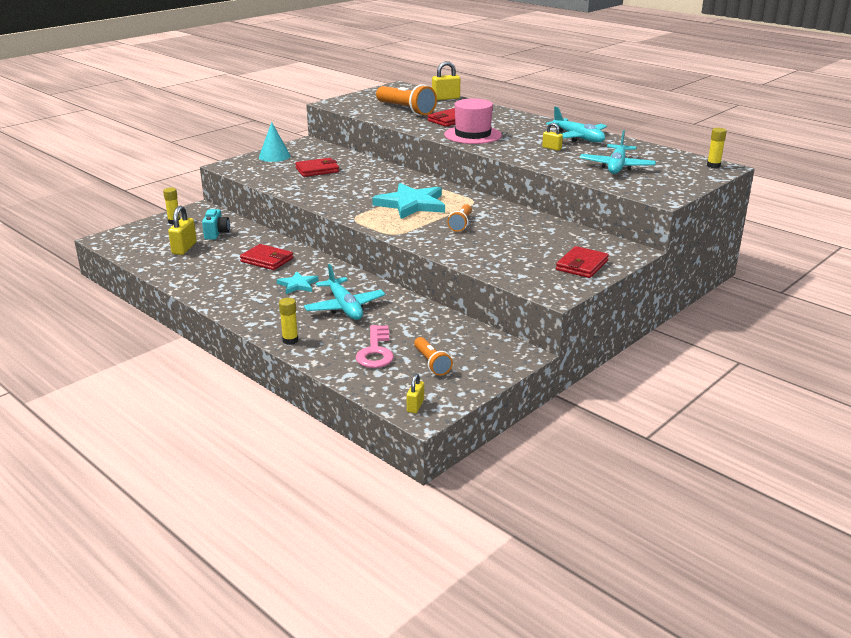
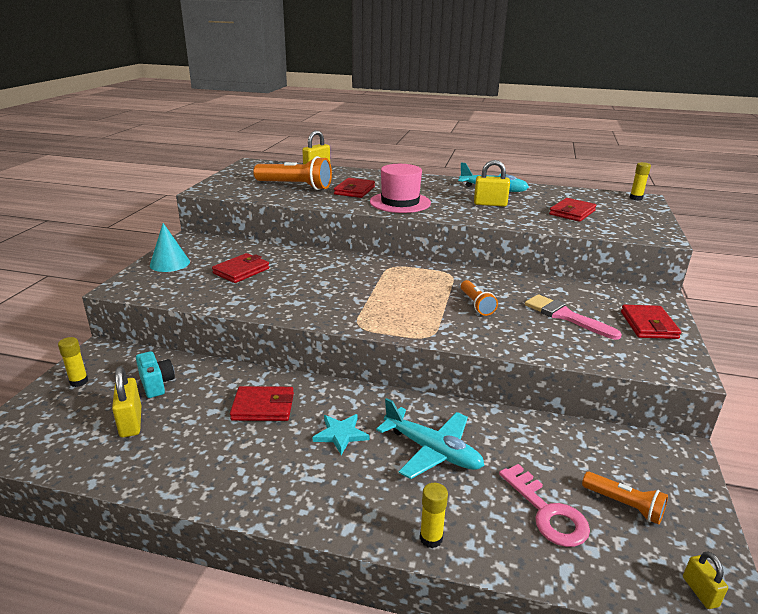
camera: 30 degrees left, 0 degrees up
(411, 204) = (396, 292): turquoise star -> none
(521, 246) = (565, 316): none -> pink brush
(551, 148) = (490, 204): yellow padlock -> yellow padlock, size x1.67
(617, 166) = (572, 213): turquoise plane -> red wallet

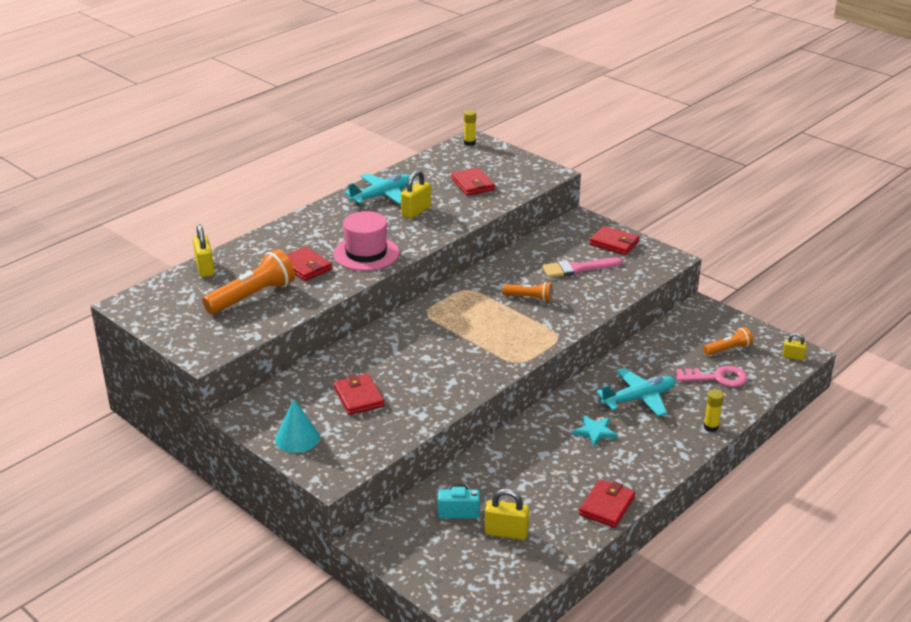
camera: 60 degrees left, 5 degrees up
(79, 381) = (418, 557): yellow glue stick -> none
(263, 407) = (535, 459): red wallet -> red wallet (606, 506)

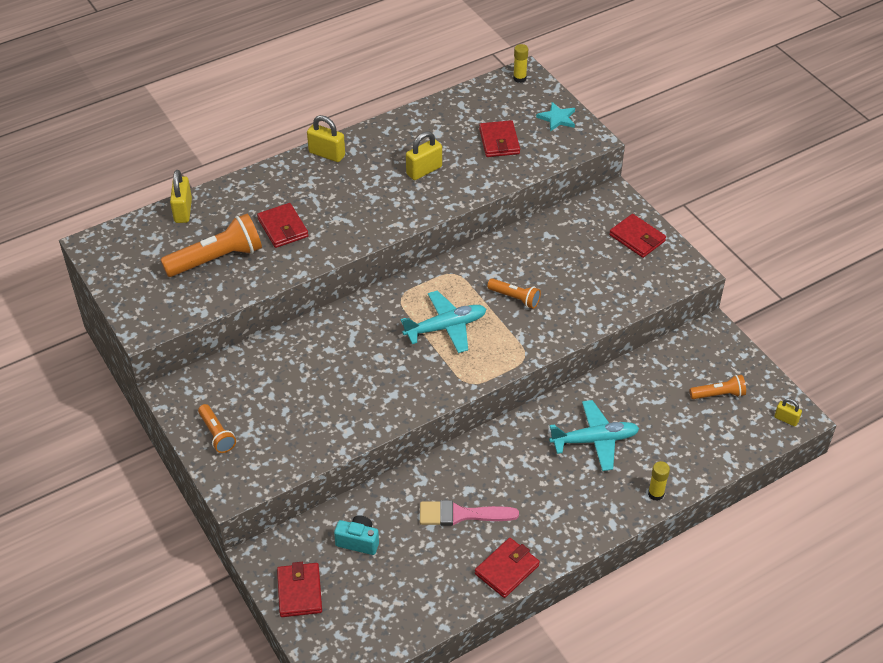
camera: 15 degrees right, 15 degrees up
(297, 438) = (217, 434): turquoise cone -> orange flashlight
(358, 397) = (293, 395): red wallet -> red wallet (299, 592)
(366, 253) = (350, 221): pink hat -> none
(382, 195) = (397, 141): turquoise plane -> turquoise plane (446, 327)
(506, 532) = (395, 578): yellow padlock -> yellow padlock (327, 154)
(577, 268) = (582, 267): pink brush -> pink brush (461, 514)
(595, 432) = (532, 473): turquoise star -> turquoise star (557, 118)
(717, 378) = (690, 430): pink key -> none

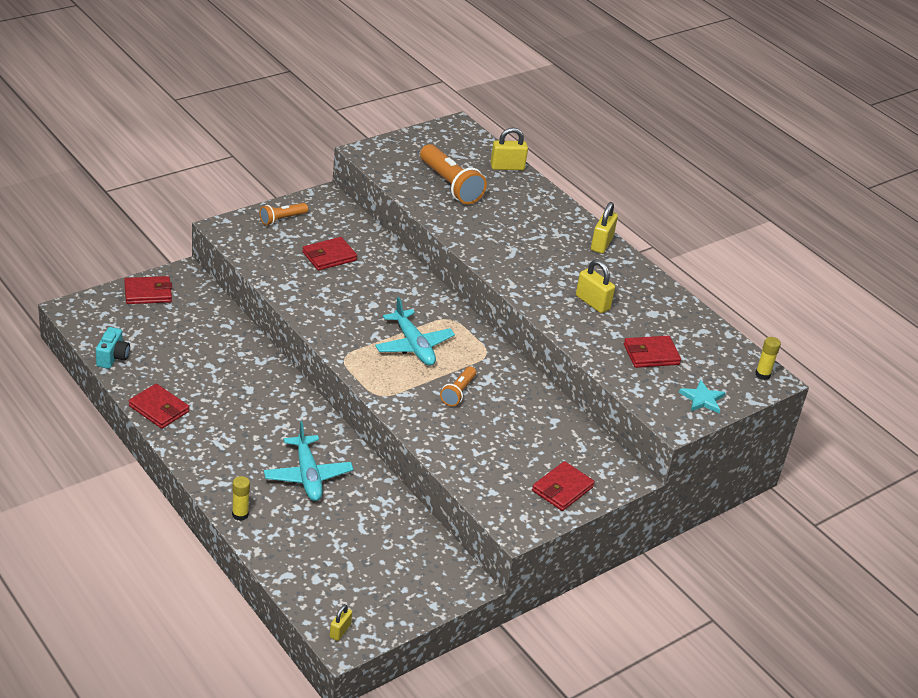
camera: 80 degrees right, 10 degrees down
(283, 228) = (495, 219): red wallet -> red wallet (329, 256)
(358, 541) = (195, 324): turquoise camera -> turquoise camera (113, 357)
(461, 514) = (221, 383): pink brush -> none
(718, 394) = (373, 577): orange flashlight -> none

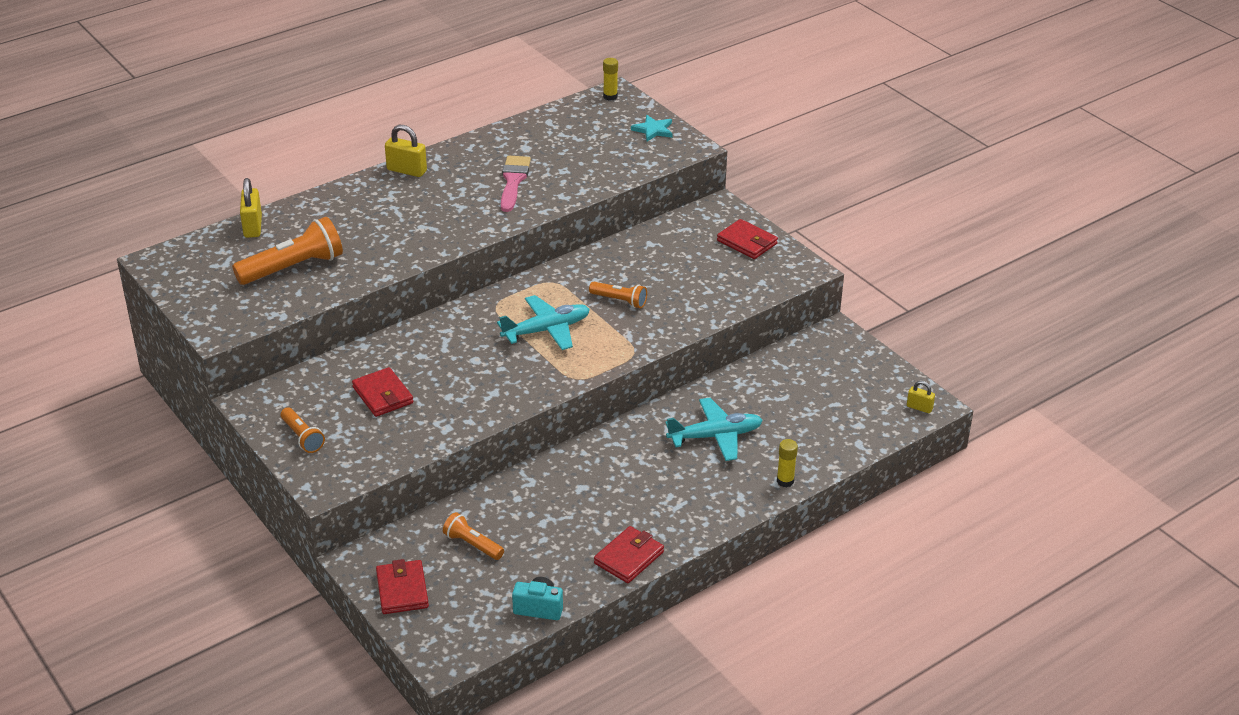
camera: 85 degrees left, 0 degrees up
(190, 328) = (472, 544): none -> orange flashlight
(592, 302) = (513, 181): yellow padlock -> pink brush
(651, 354) = (592, 152): red wallet -> none

